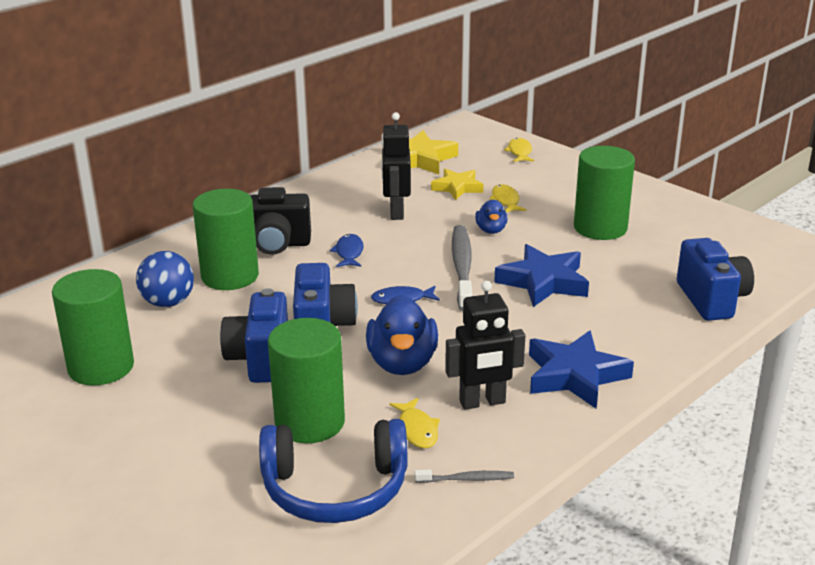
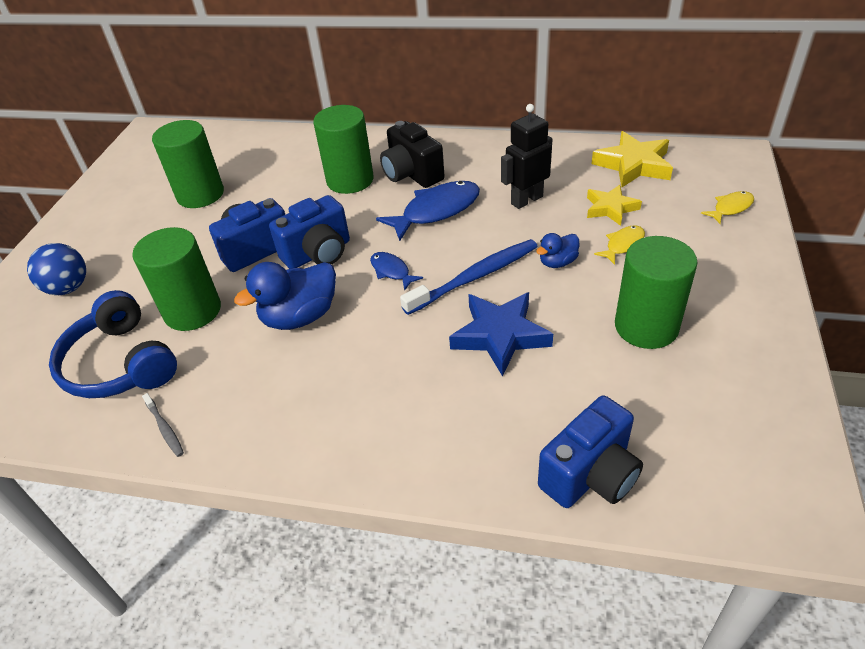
camera: 60 degrees right, 15 degrees up
(168, 303) = (294, 176): blue ball -> blue ball (68, 288)
(349, 253) = (436, 211): blue fish -> blue fish, size x1.88
(417, 430) = (215, 369): yellow fish -> none
(462, 268) = (474, 277): grey toothbrush -> blue toothbrush
(482, 402) = (275, 388): black robot -> none
(575, 375) = (358, 428): blue star -> none

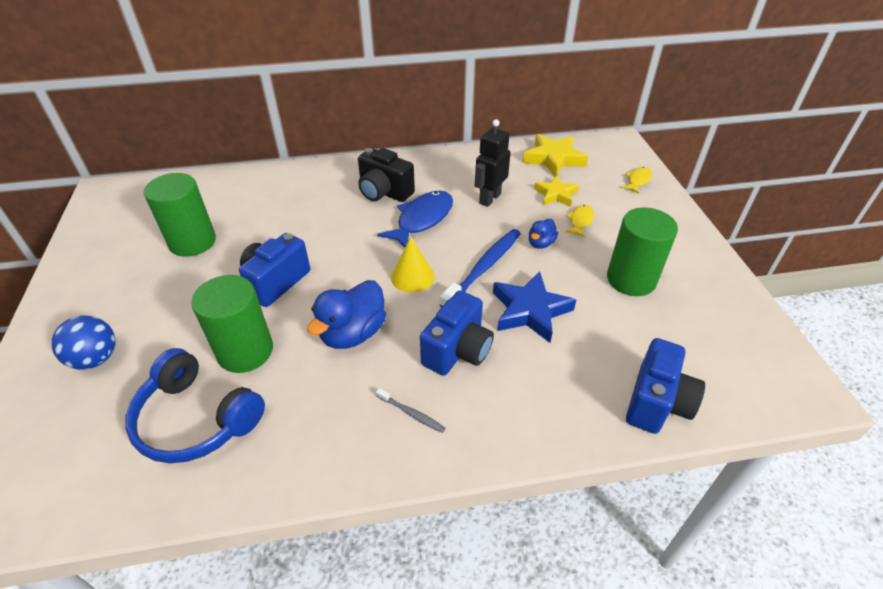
camera: 25 degrees left, 0 degrees up
(165, 428) = (278, 468): grey toothbrush -> grey toothbrush (411, 413)
(318, 253) = (339, 274): blue camera -> blue camera (457, 350)
(350, 180) = (332, 206): green cylinder -> none
(391, 271) = (412, 277): blue fish -> yellow cone

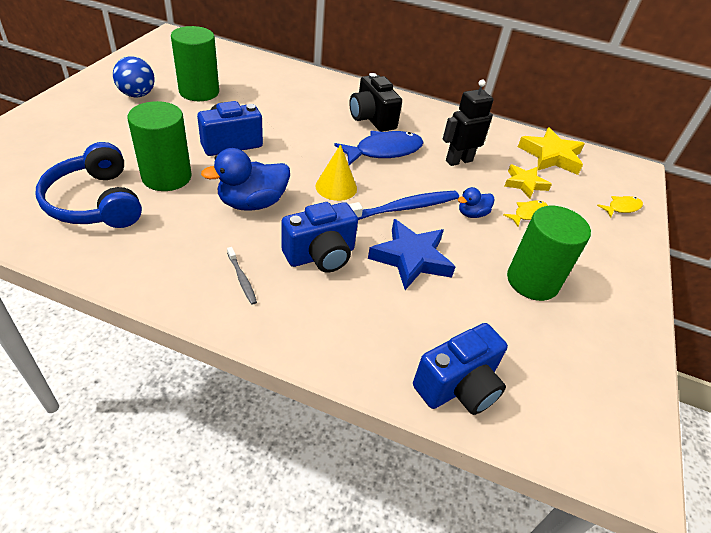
camera: 25 degrees right, 0 degrees up
(96, 359) = (72, 135): blue ball -> blue ball (137, 95)

